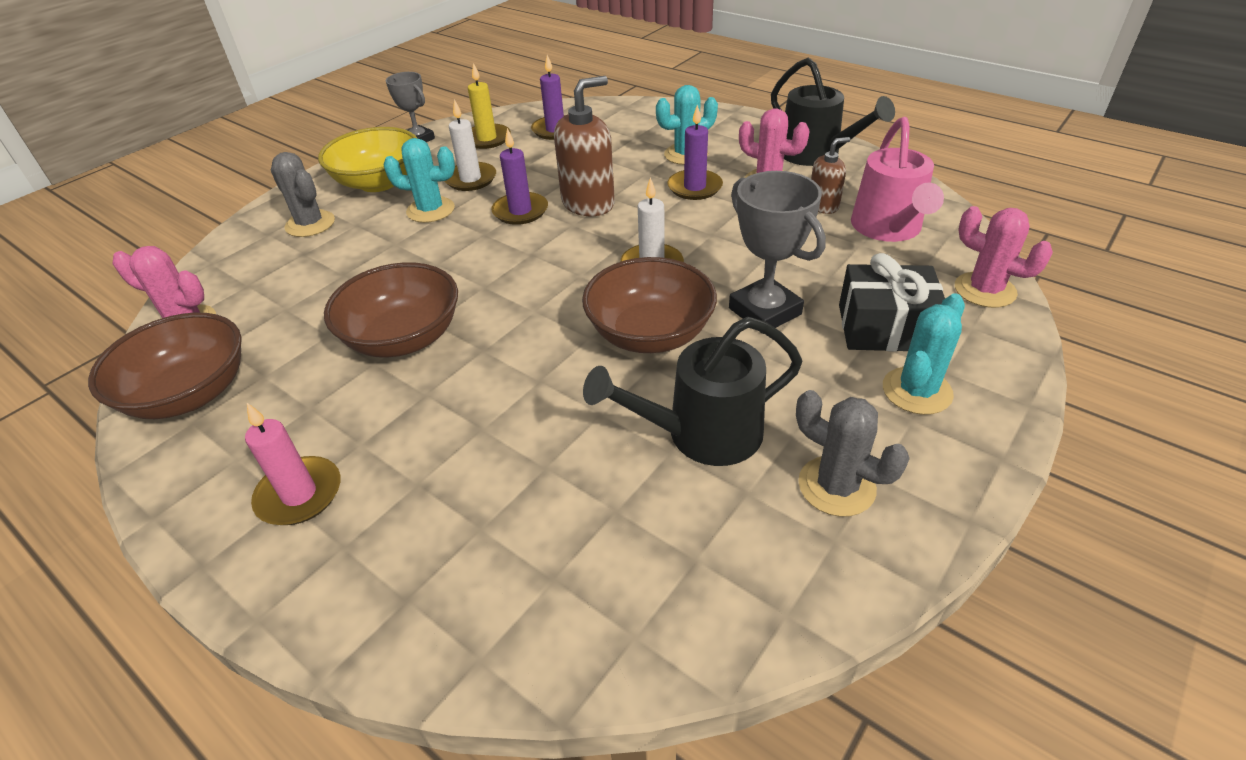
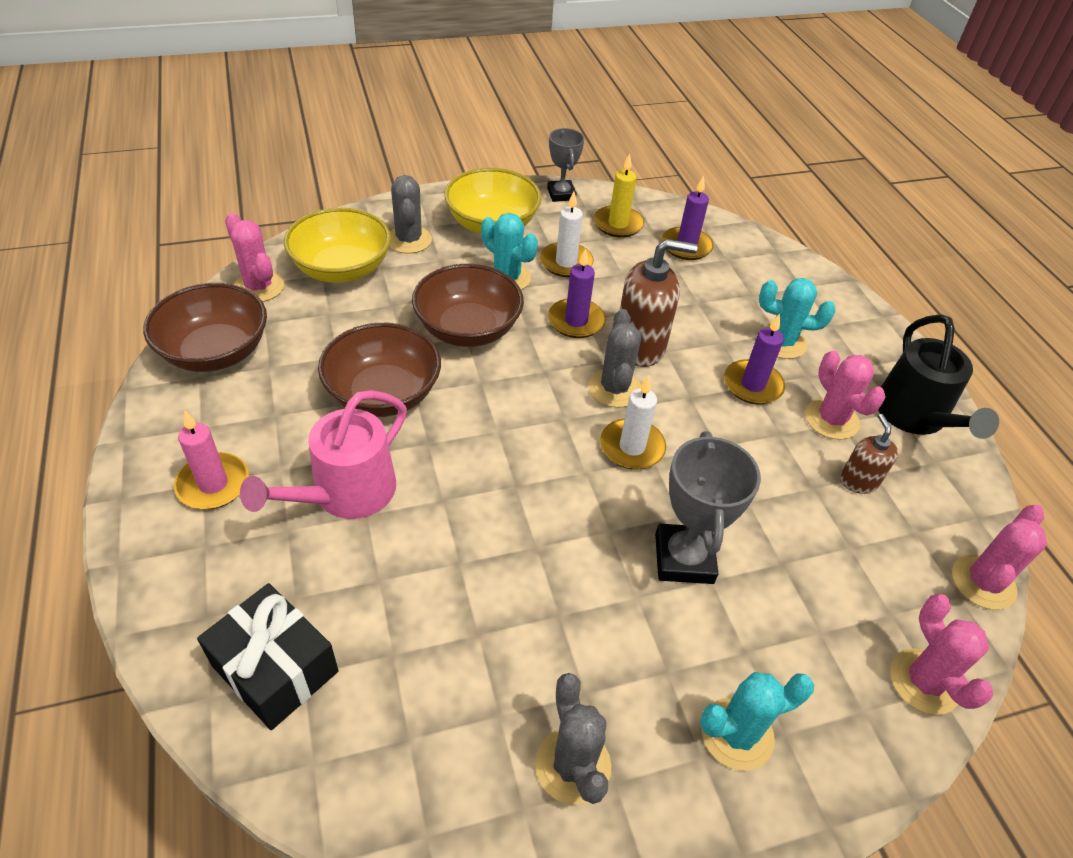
camera: 30 degrees right, 5 degrees up
(264, 272) = (342, 269): none -> yellow bowl
(598, 237) = (614, 388): none -> grey cactus
(650, 334) = (565, 514): brown bowl -> brown bowl (468, 329)
(702, 434) = (515, 638): black watering can -> none
(823, 206) = (858, 481): brown soap dispenser -> brown soap dispenser turned 105 degrees counterclockwise
(885, 328) = (776, 651): black gift -> black gift (275, 668)
(888, 229) = (898, 548): pink watering can -> pink watering can (345, 494)
(953, 219) = (983, 582): none -> pink cactus

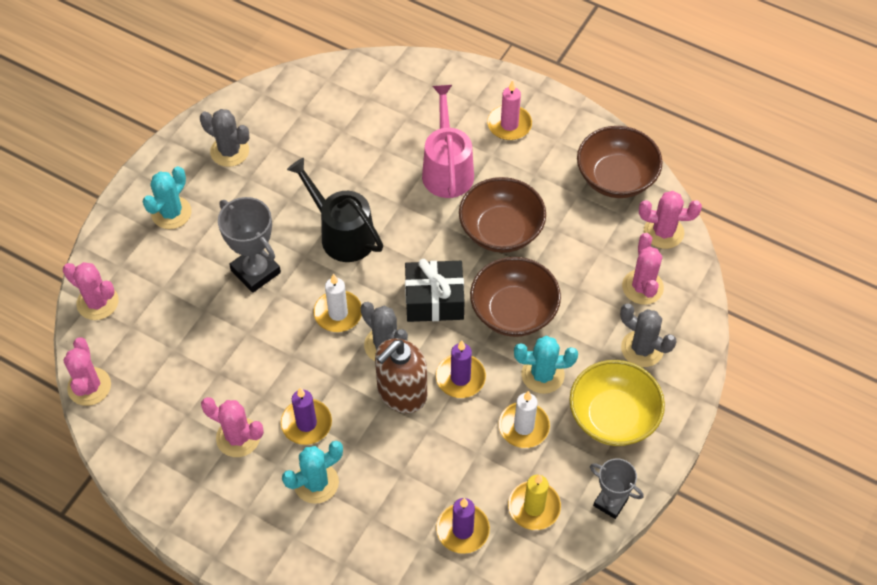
camera: 140 degrees right, 10 degrees up
(275, 668) = (380, 91): black gift -> black gift (434, 300)
(342, 269) = (642, 287): yellow bowl -> pink cactus
(858, 481) = (194, 400): brown soap dispenser -> none
(914, 417) = (186, 488): black watering can -> black watering can (342, 234)

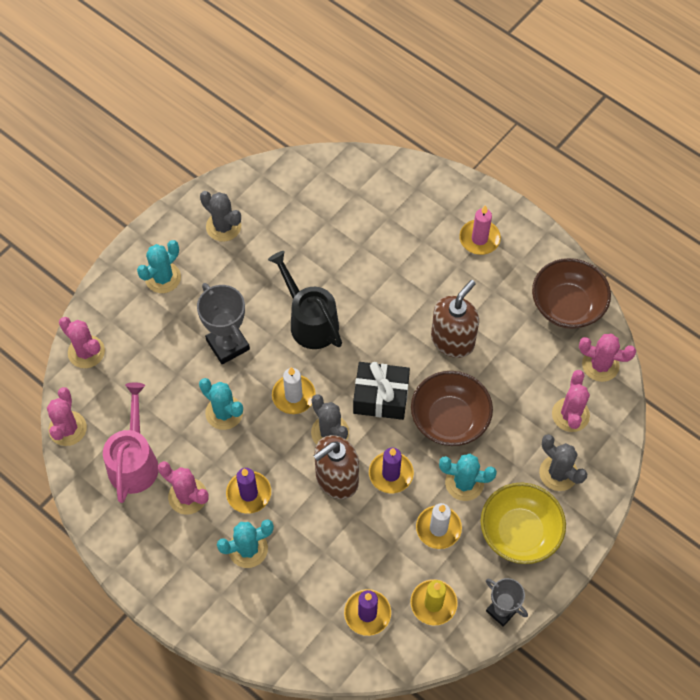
camera: 10 degrees right, 5 degrees up
(264, 342) = (224, 412): none -> turquoise cactus
(447, 169) = (415, 273): pink watering can -> pink watering can (134, 461)
(501, 230) = (452, 340): brown bowl -> brown soap dispenser

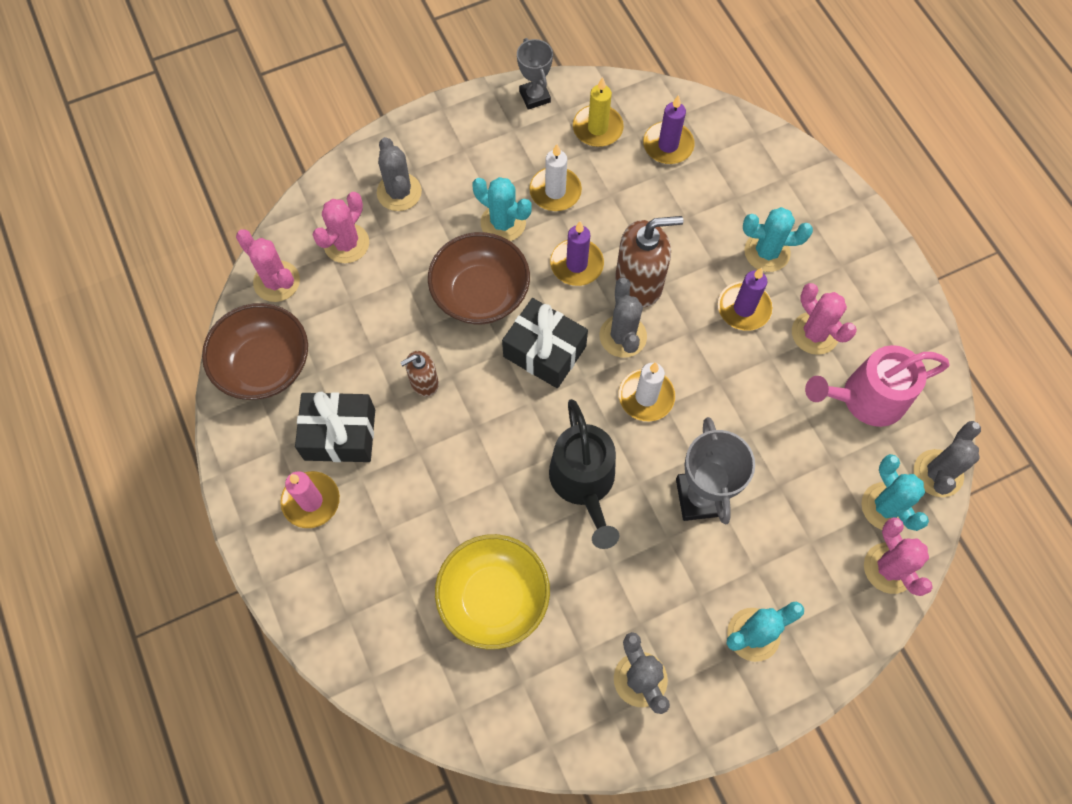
camera: 155 degrees left, 5 degrees up
(67, 428) = (938, 473): pink cactus -> grey cactus
(134, 461) = (865, 399): pink watering can -> pink watering can turned 45 degrees clockwise
(224, 412) = (737, 411): turquoise cactus -> turquoise cactus (886, 507)
(452, 340) = (424, 382): brown soap dispenser -> brown soap dispenser, size x0.56
(487, 284) = (340, 434): none -> black gift
(519, 532) = (475, 154): yellow bowl -> yellow bowl (494, 598)

